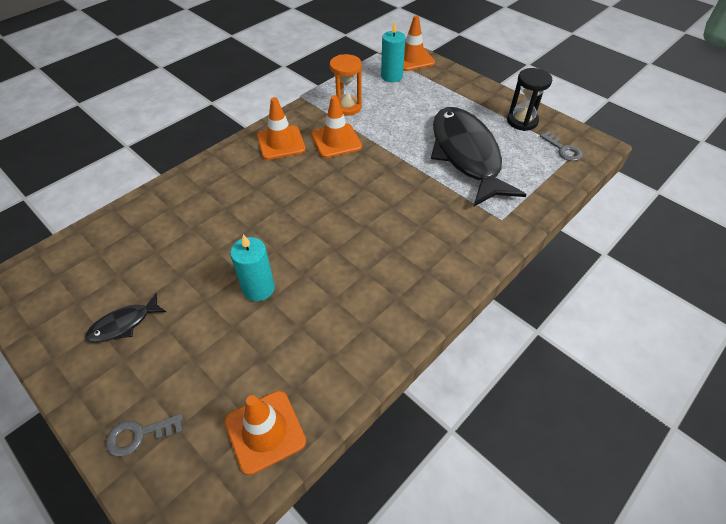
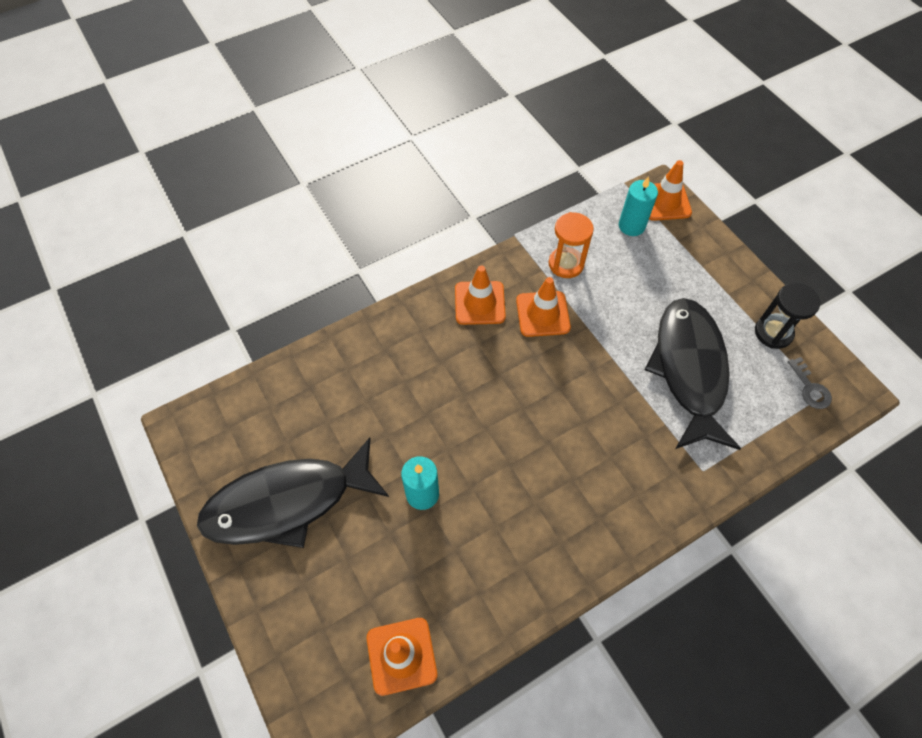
camera: 15 degrees right, 10 degrees up
(124, 324) = (287, 502): black fish -> black fish, size x2.44
(139, 435) = (289, 627): grey key -> none

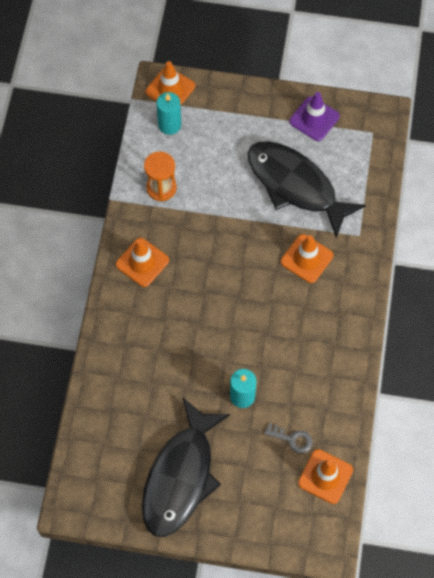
camera: 50 degrees left, 5 degrees up
(542, 314) = (185, 232): orange traffic cone -> orange traffic cone (306, 258)
(773, 333) = (314, 119): black hourglass -> purple traffic cone
(810, 388) = (363, 134): grey key -> grey key (292, 439)

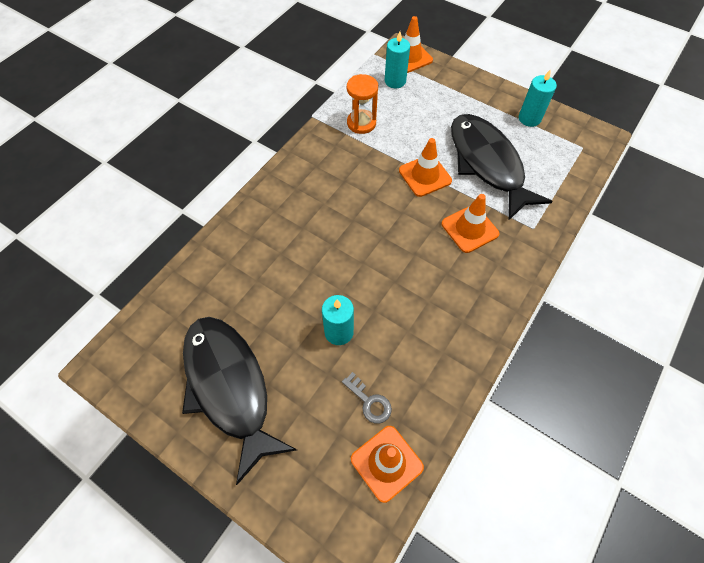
camera: 25 degrees right, 5 degrees down
(142, 262) = (310, 174): orange traffic cone -> orange traffic cone (425, 176)
(181, 476) = (229, 387): black fish -> black fish turned 105 degrees clockwise
(314, 119) = (529, 118): purple traffic cone -> turquoise candle

